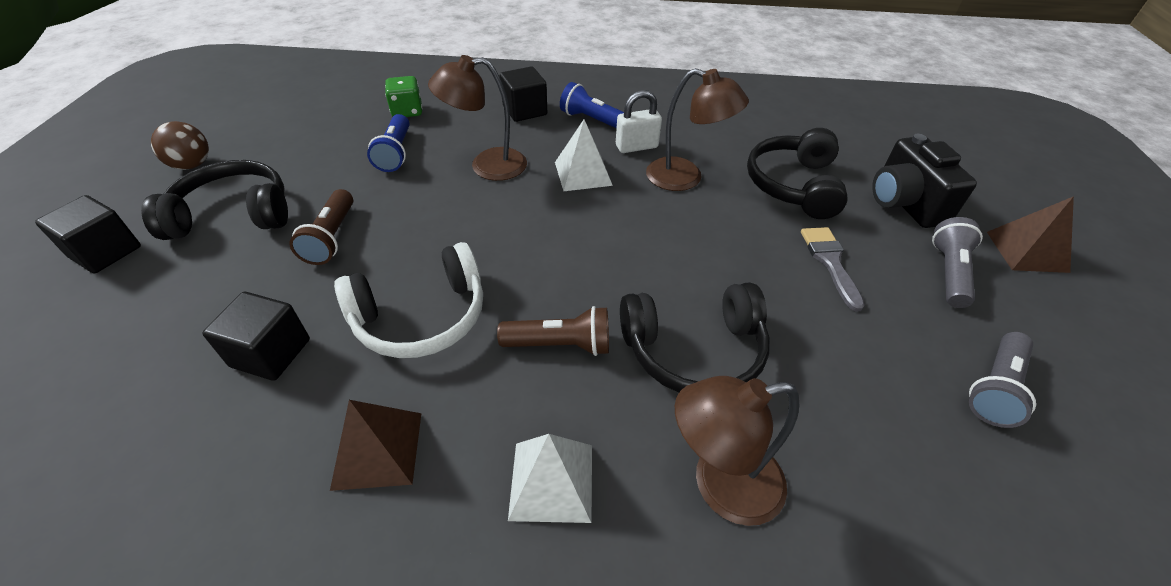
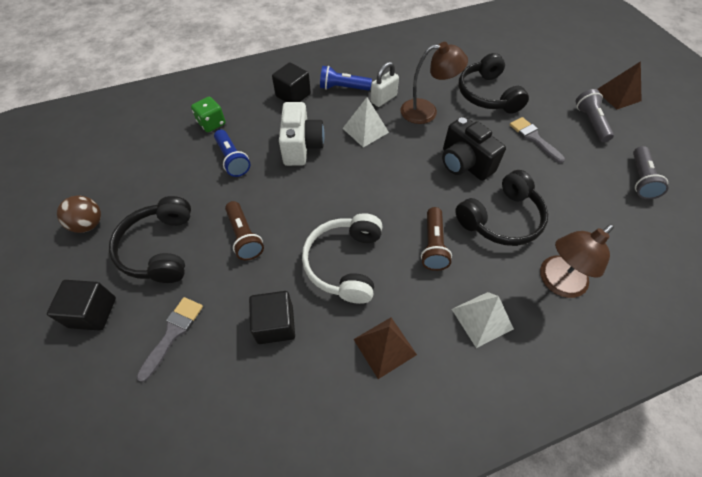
camera: 25 degrees left, 10 degrees up
(156, 309) = (173, 333): none -> grey brush
(233, 215) = (160, 248): black headphones -> black headphones turned 60 degrees counterclockwise
(421, 317) = (345, 263): white headphones -> white headphones turned 150 degrees clockwise
(487, 166) = (301, 146): brown lamp -> white camera
(560, 344) = (433, 245): brown flashlight -> brown flashlight turned 120 degrees clockwise
(904, 203) = (548, 86): black camera -> black camera (464, 164)

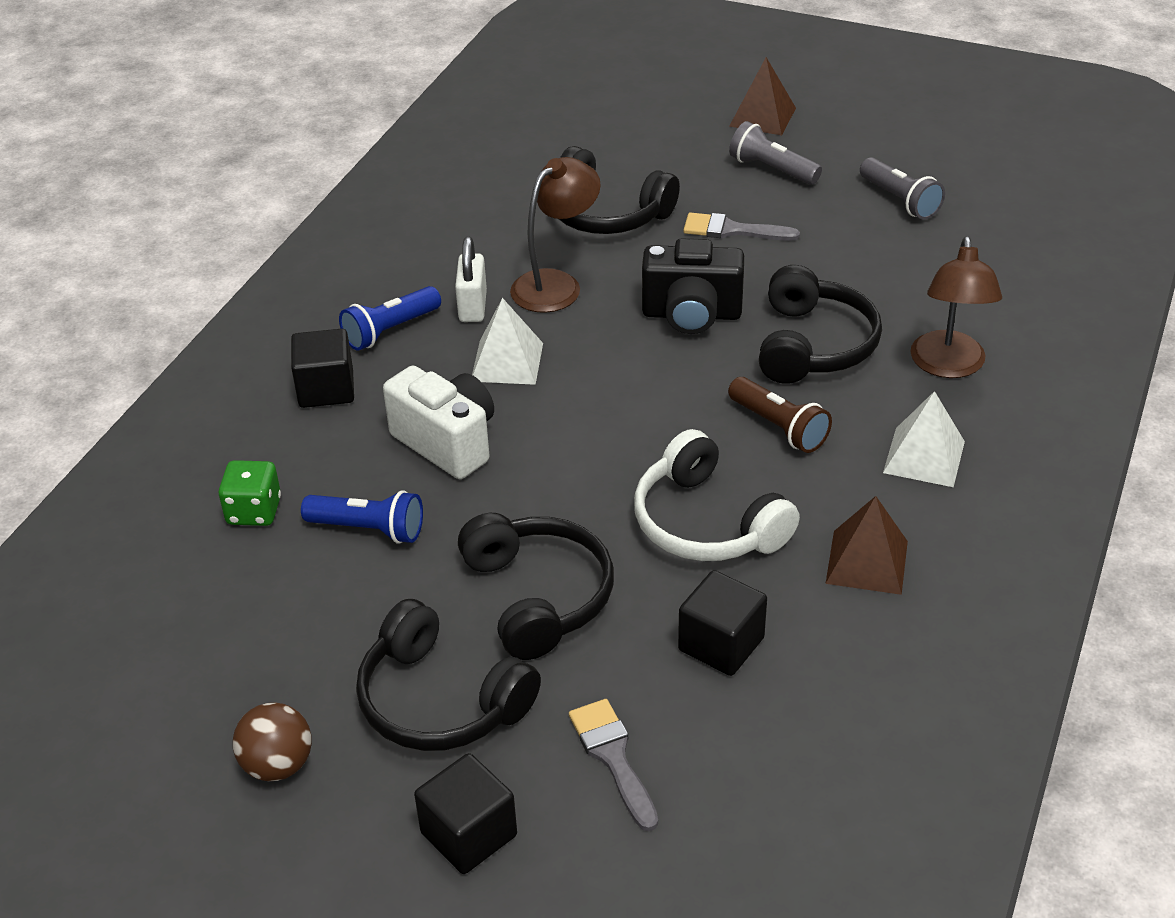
camera: 45 degrees left, 15 degrees down
(244, 237) = (538, 596): brown flashlight -> black headphones

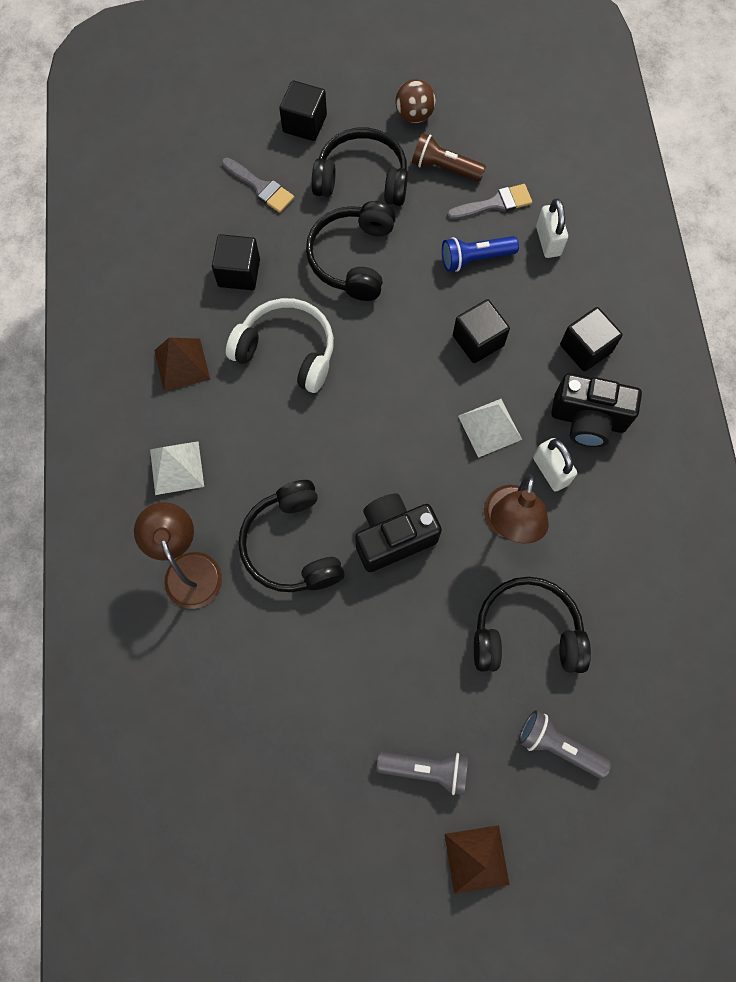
camera: 150 degrees right, 30 degrees up
(254, 511) = (548, 241): green dice -> white padlock
(390, 330) = (588, 420): blue flashlight -> black camera
(447, 442) = (478, 340): white camera -> black cube
(538, 596) = (353, 258): black headphones -> black headphones turned 60 degrees clockwise
(732, 230) = (415, 659): grey brush -> grey brush (494, 204)
(779, 427) = (280, 451): brown flashlight -> brown flashlight (444, 168)
(900, 201) = (298, 774): grey flashlight -> grey flashlight (558, 745)

